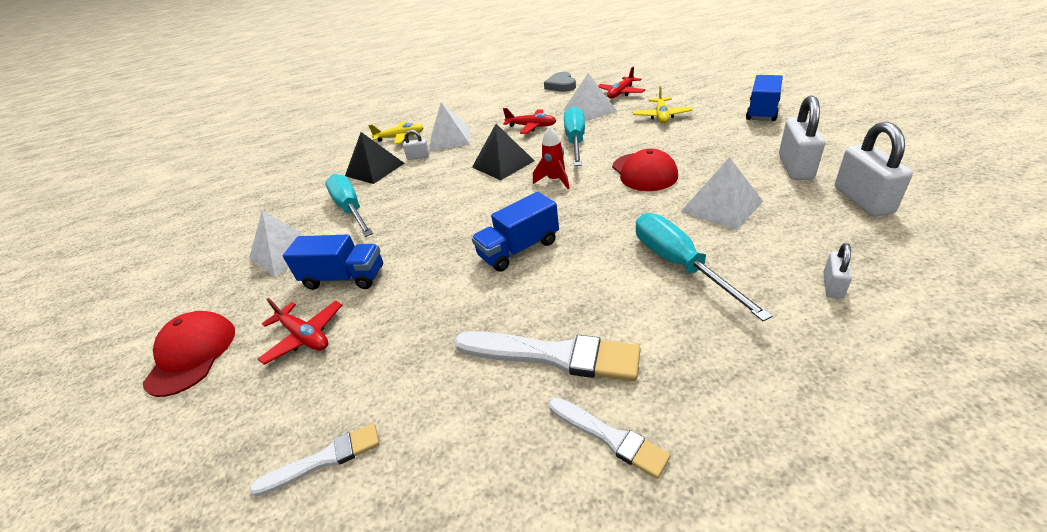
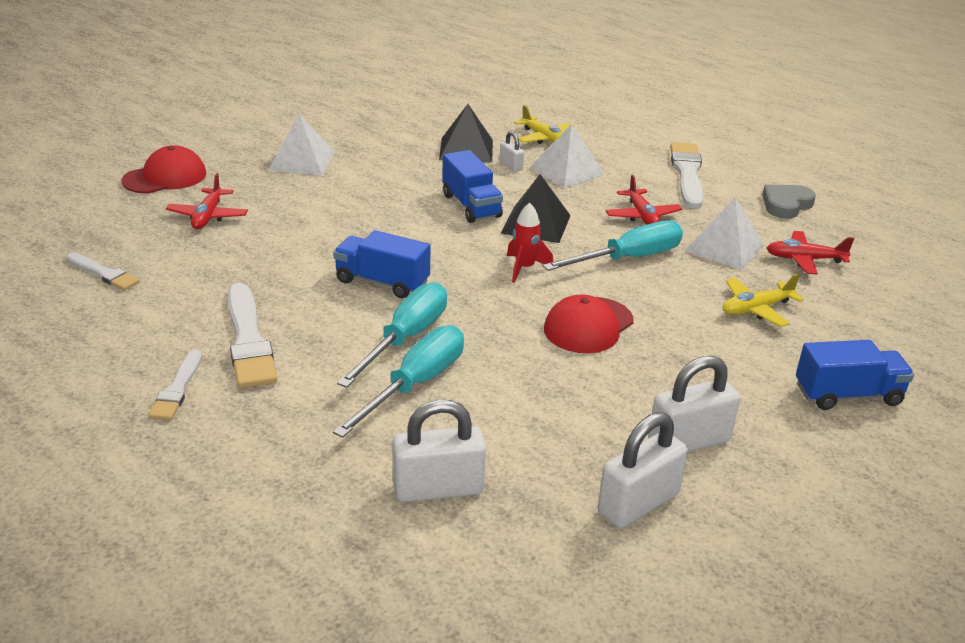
camera: 50 degrees right, 5 degrees down
(344, 278) = (285, 205): blue truck -> blue truck (471, 206)
(351, 209) = (386, 166): turquoise screwdriver -> turquoise screwdriver (405, 338)
(499, 103) = (687, 174): none -> white brush
(721, 206) = (547, 395): white pyramid -> none
(832, 285) = (438, 489): white padlock -> white padlock, size x1.92

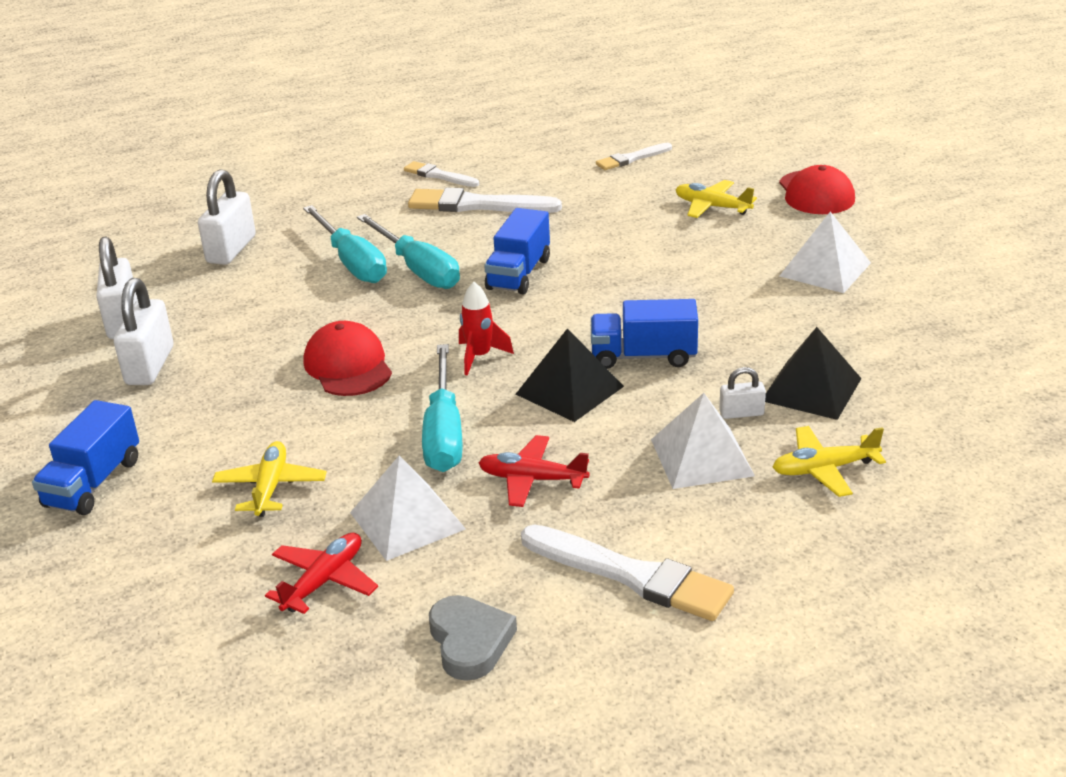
camera: 120 degrees right, 0 degrees up
(208, 216) = (712, 207): red plane -> yellow plane
(382, 282) = (519, 274): blue truck -> blue truck turned 150 degrees clockwise

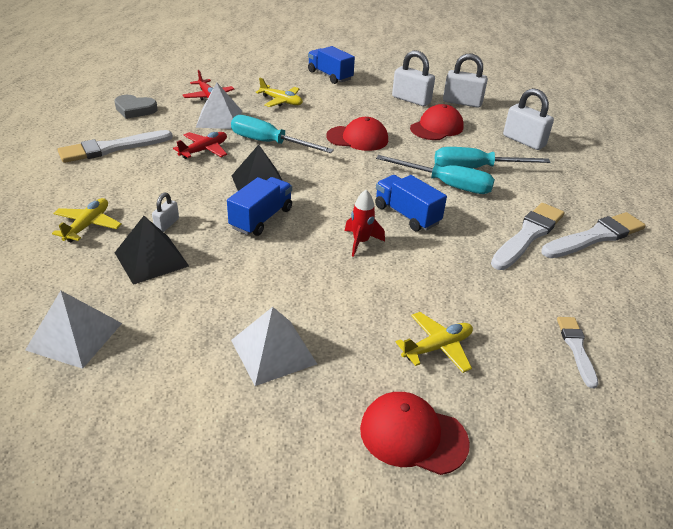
camera: 115 degrees right, 5 degrees up
(246, 317) = (436, 127): none -> red cap
(418, 269) = (446, 185): turquoise screwdriver -> turquoise screwdriver turned 150 degrees counterclockwise
(439, 175) = (595, 237): white brush -> white brush, size x1.71
(479, 357) = (324, 172): red rocket -> red rocket (361, 242)
(701, 457) = (153, 196): white pyramid -> white pyramid (75, 336)

